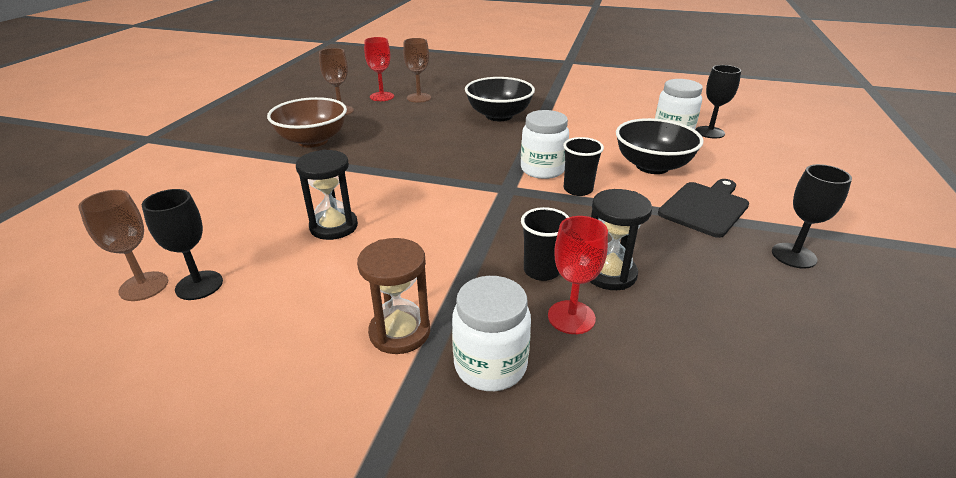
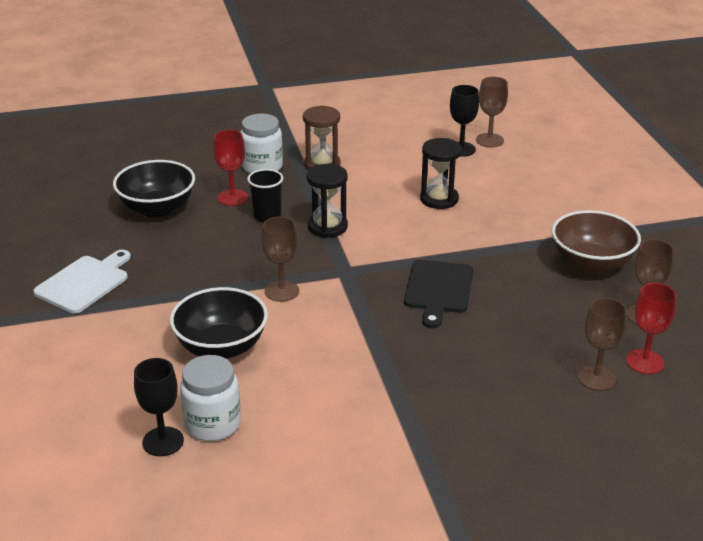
camera: 150 degrees right, 0 degrees up
(499, 116) = (453, 377): black bowl -> black bowl (157, 208)
(542, 169) = (330, 304): white jar -> none
(578, 189) = (281, 291): black cup -> brown goblet
(609, 273) = (220, 228): black hourglass -> black hourglass (327, 227)
(705, 207) = (158, 308): black cutting board -> black cutting board (438, 290)
(793, 255) = (84, 283): black goblet -> white cutting board

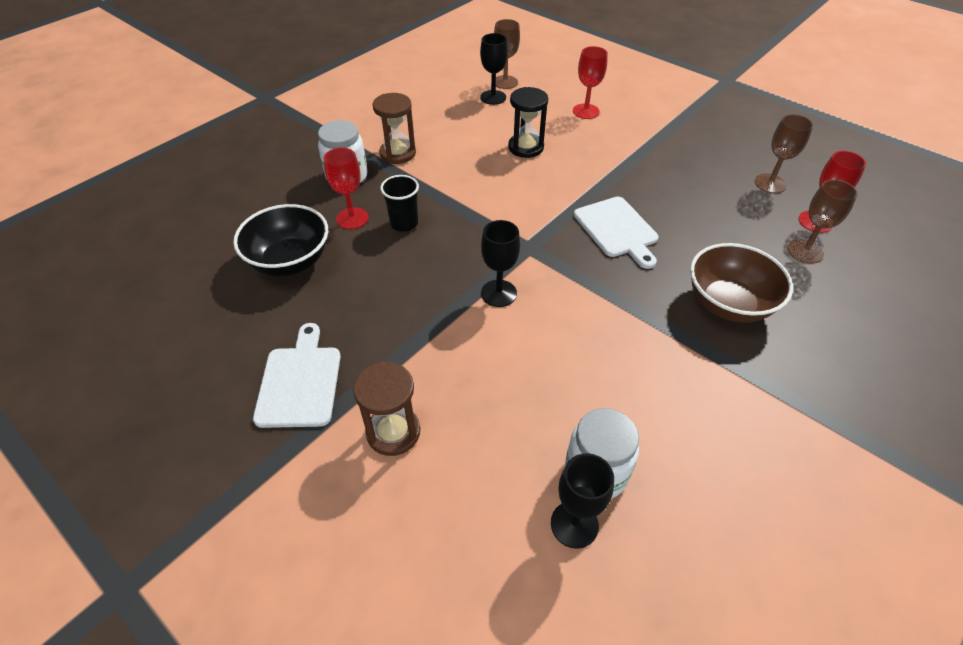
camera: 35 degrees left, 15 degrees up
(110, 337) = (393, 432): none -> brown hourglass
(221, 347) = (511, 382): black bowl -> none
(281, 291) = (499, 293): brown goblet -> black goblet
(327, 227) = (467, 211): black hourglass -> none
(438, 290) = (617, 229): black cutting board -> white cutting board
(537, 190) = (586, 111): none -> red goblet
(591, 263) = (690, 156): brown bowl -> brown bowl (728, 304)

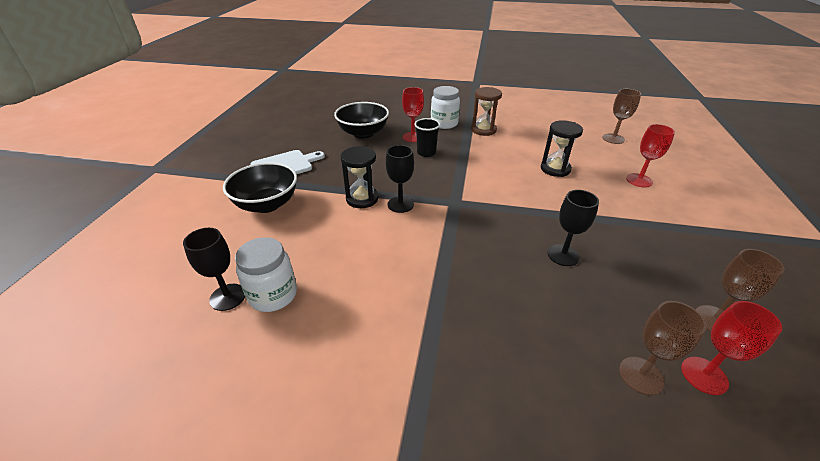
camera: 60 degrees right, 10 degrees down
(393, 432) = (267, 204): brown hourglass -> black bowl
(460, 324) = (362, 199): none -> black hourglass
(493, 97) = (588, 140): black goblet -> black goblet (563, 255)
(617, 229) = (520, 236): white cutting board -> none
(728, 304) = (500, 328): brown bowl -> none

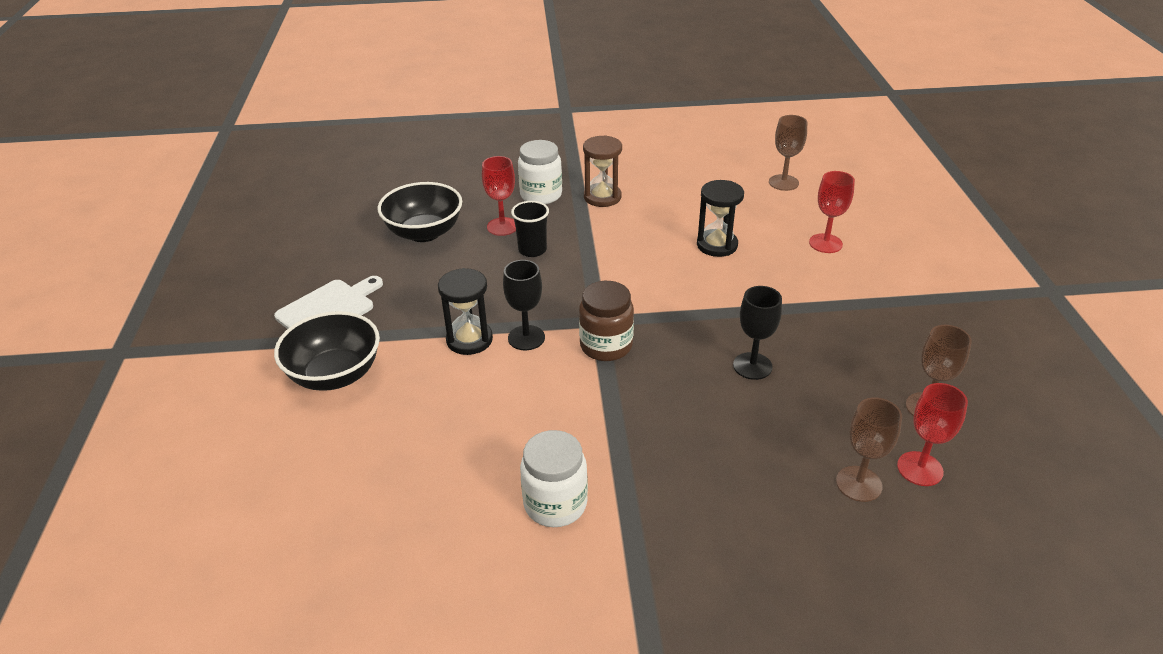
camera: 15 degrees left, 0 degrees up
(228, 297) = (353, 510): black goblet -> none
(273, 295) = (412, 494): white jar -> white jar (555, 504)
(454, 220) = (606, 346): none -> brown jar

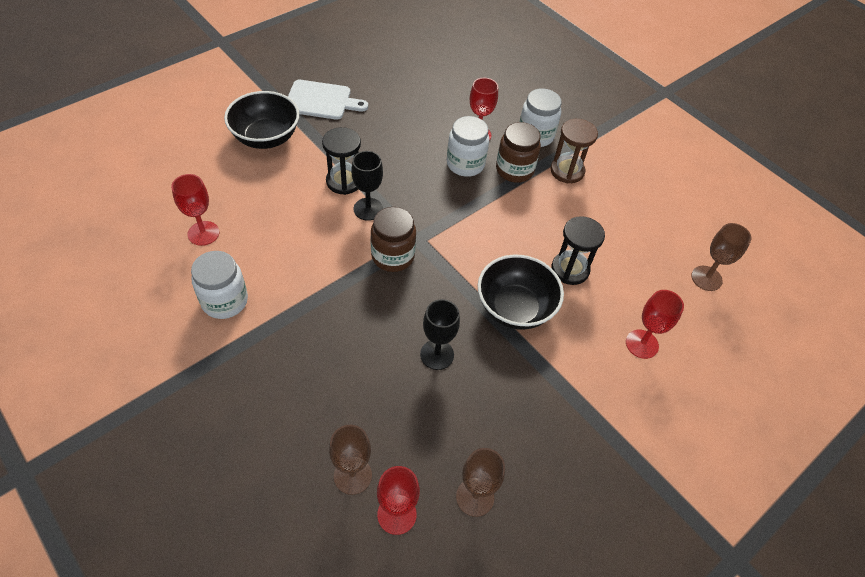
camera: 50 degrees right, 15 degrees up
(424, 232) = (435, 100): black bowl -> black bowl (515, 308)
(432, 486) = (203, 233): none -> red goblet
(532, 250) = (465, 164): black cup -> white jar
(570, 225) = (514, 170): none -> brown jar

